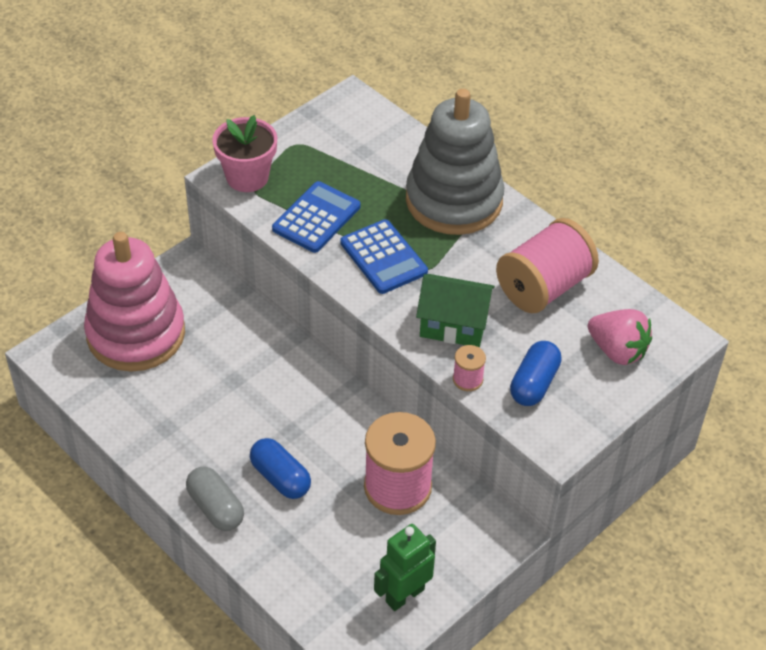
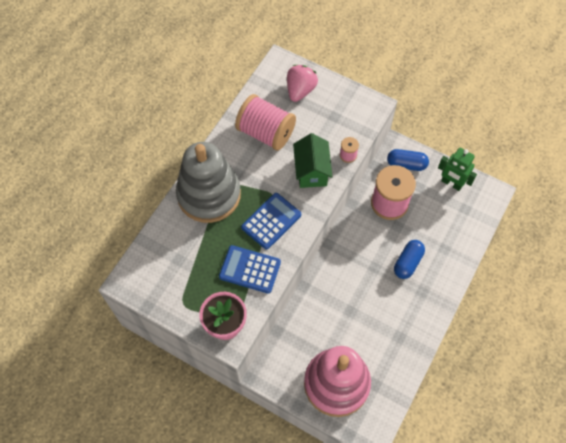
camera: 105 degrees left, 15 degrees up
(215, 508) = (440, 289): grey capsule -> none
(534, 383) = (338, 124): blue capsule -> blue capsule (406, 164)

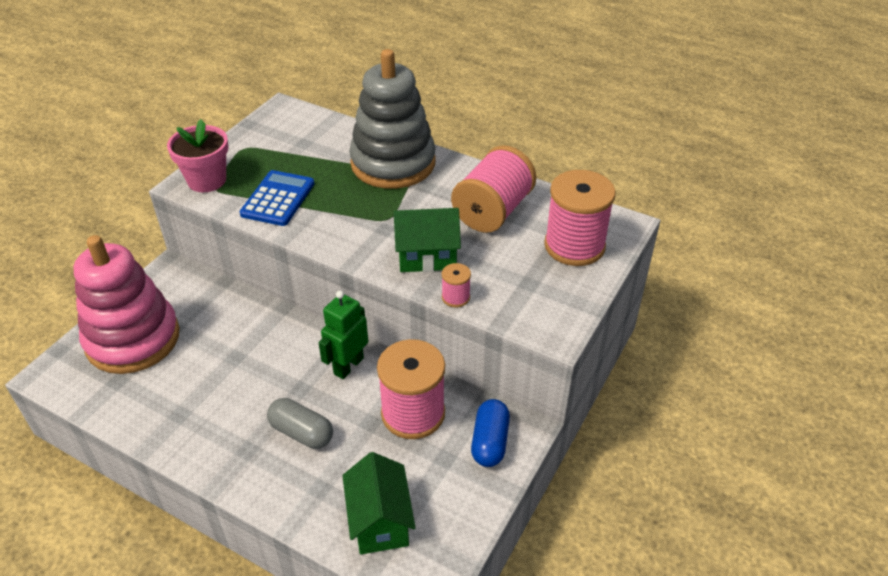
camera: 90 degrees right, 20 degrees down
(271, 221) = (347, 217): blue calculator -> none
(300, 90) = (574, 246): pink strawberry -> pink spool
(407, 262) = (301, 432): blue capsule -> grey capsule
(451, 183) = (451, 511): green robot -> green robot (348, 366)
(461, 217) = (380, 521): none -> green house

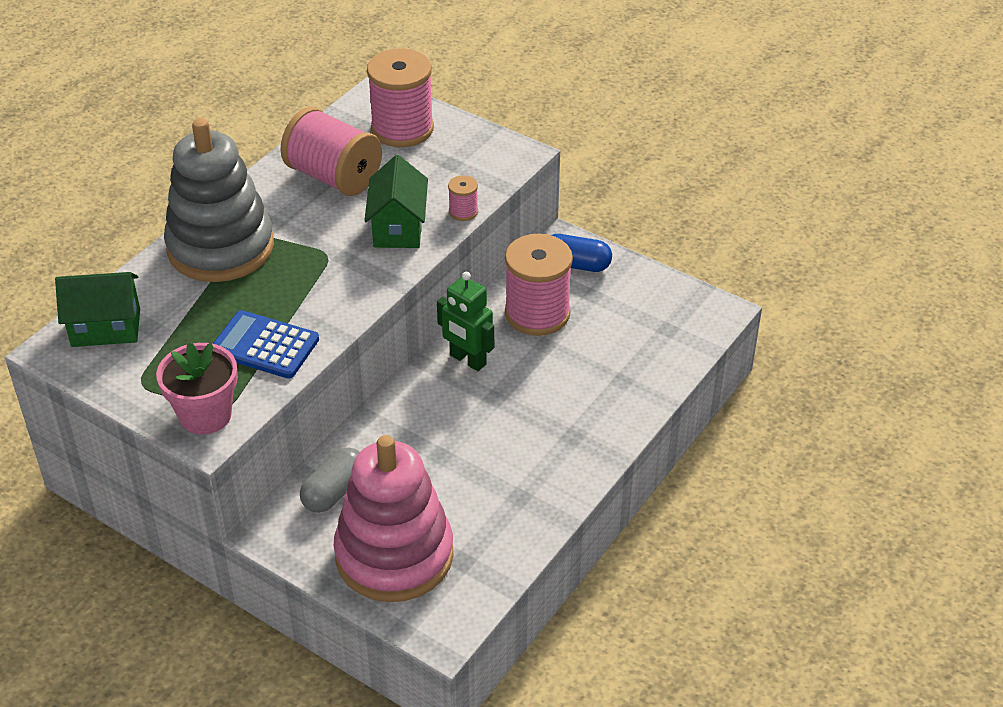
camera: 85 degrees left, 0 degrees up
(301, 432) = (554, 395): grey capsule -> grey capsule (334, 491)
(380, 521) = (659, 340): green house -> green house (106, 328)

